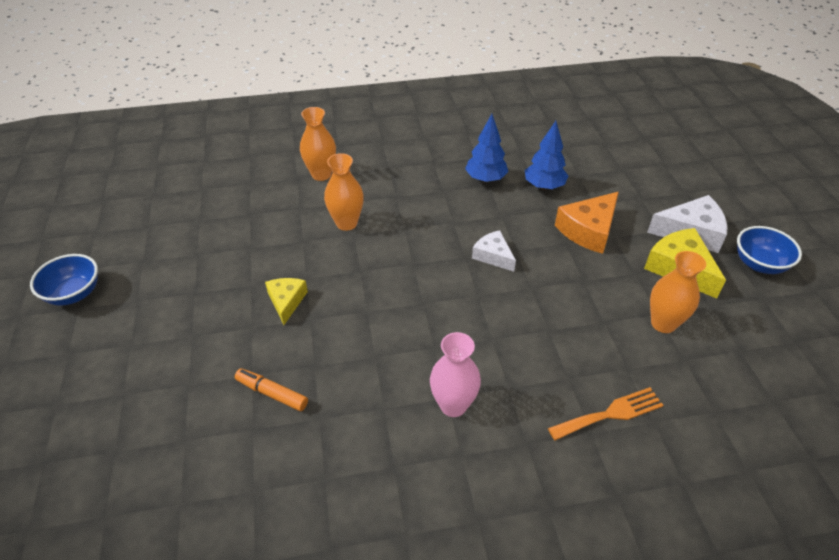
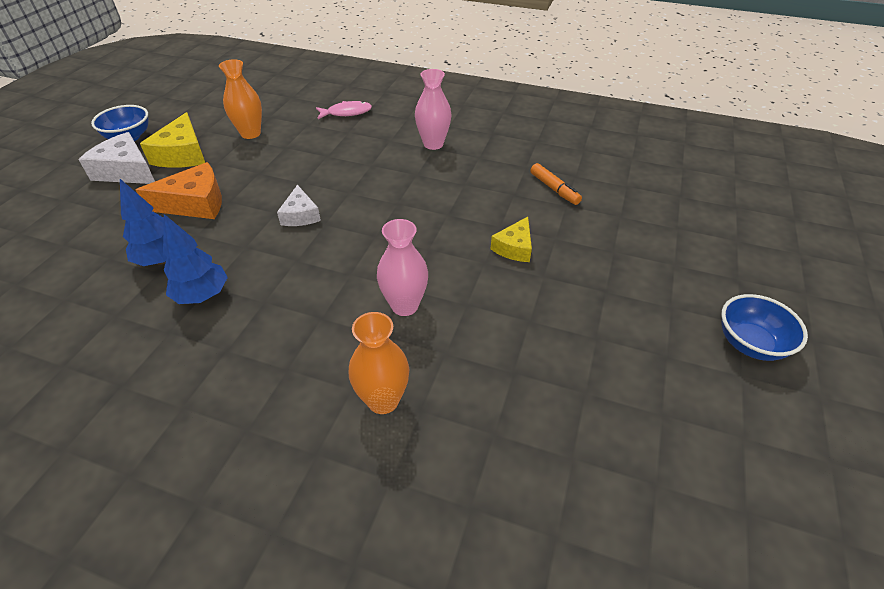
camera: 150 degrees left, 0 degrees up
(346, 223) = (404, 305): orange vase -> pink vase
(610, 414) = (346, 113): orange fork -> pink fish

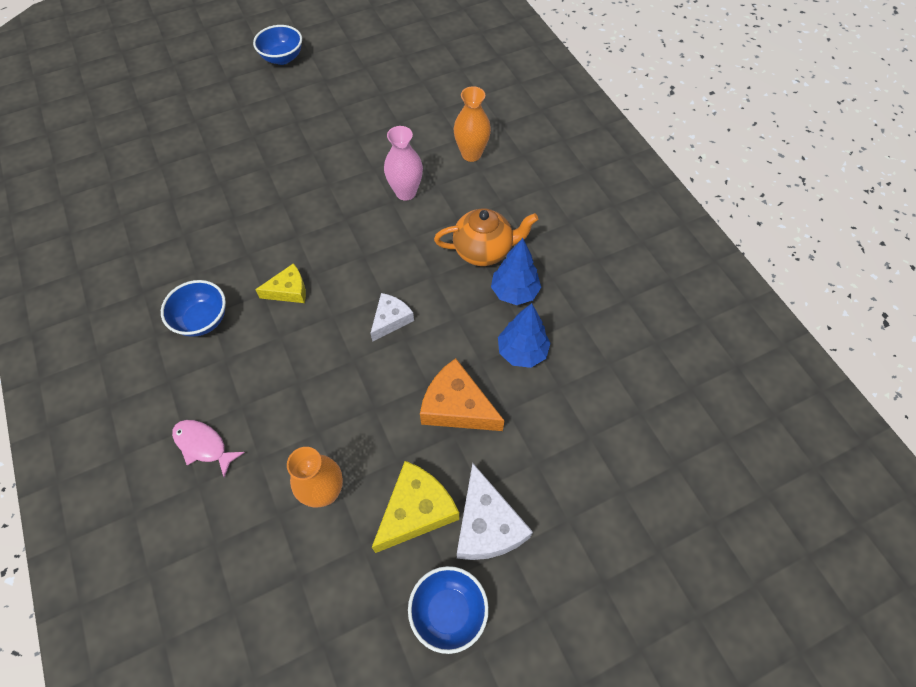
camera: 135 degrees left, 15 degrees up
(266, 309) = (483, 251): none -> orange teapot
(433, 144) = (202, 320): pink vase -> blue bowl
(514, 247) = (298, 179): yellow cheese -> yellow cheese (289, 290)
(554, 189) = (203, 200): orange marker -> none

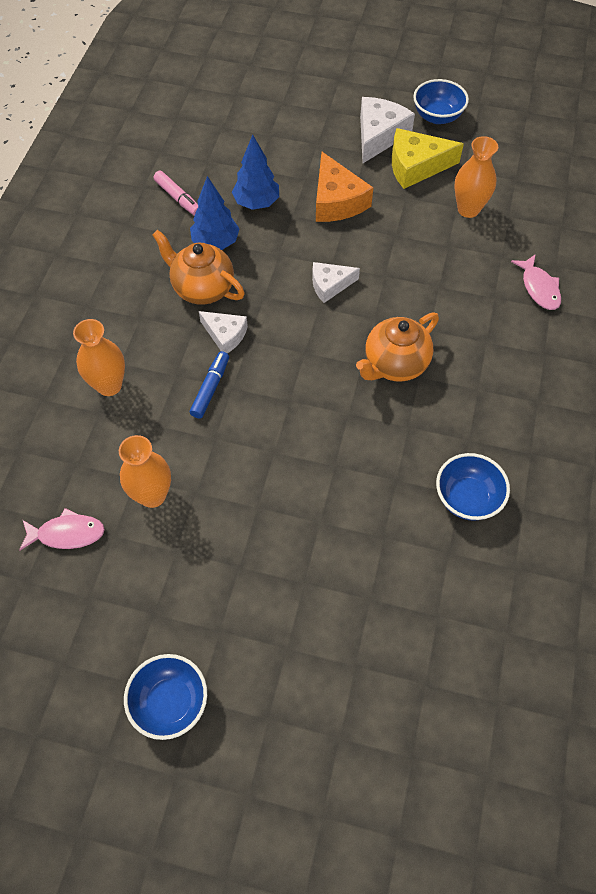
camera: 140 degrees left, 0 degrees up
(202, 320) = (487, 388): blue bowl -> blue bowl (467, 498)
(289, 290) = (394, 364): yellow cheese -> orange teapot
(380, 121) = (152, 495): none -> orange vase
(406, 192) = (210, 388): pink vase -> blue marker
(407, 81) = (67, 533): none -> pink fish
(432, 230) = (225, 335): none -> white cheese
(588, 309) = (178, 198): none -> pink marker

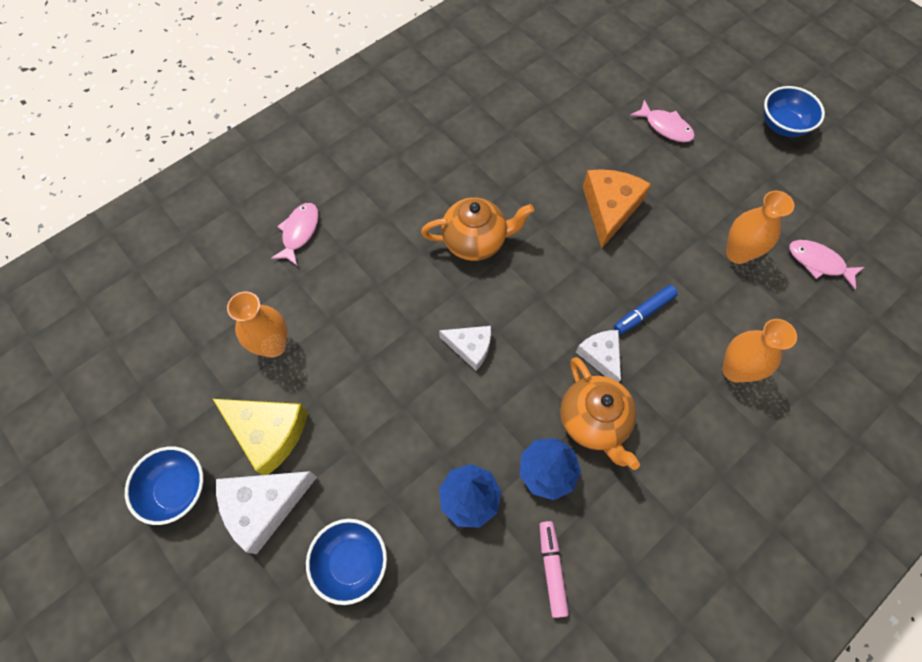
camera: 145 degrees left, 5 degrees up
(303, 607) = (665, 127): none -> pink fish
(336, 201) = (385, 443): orange cheese -> orange cheese (609, 209)
(467, 498) = (506, 126): blue bowl -> blue bowl (351, 562)

